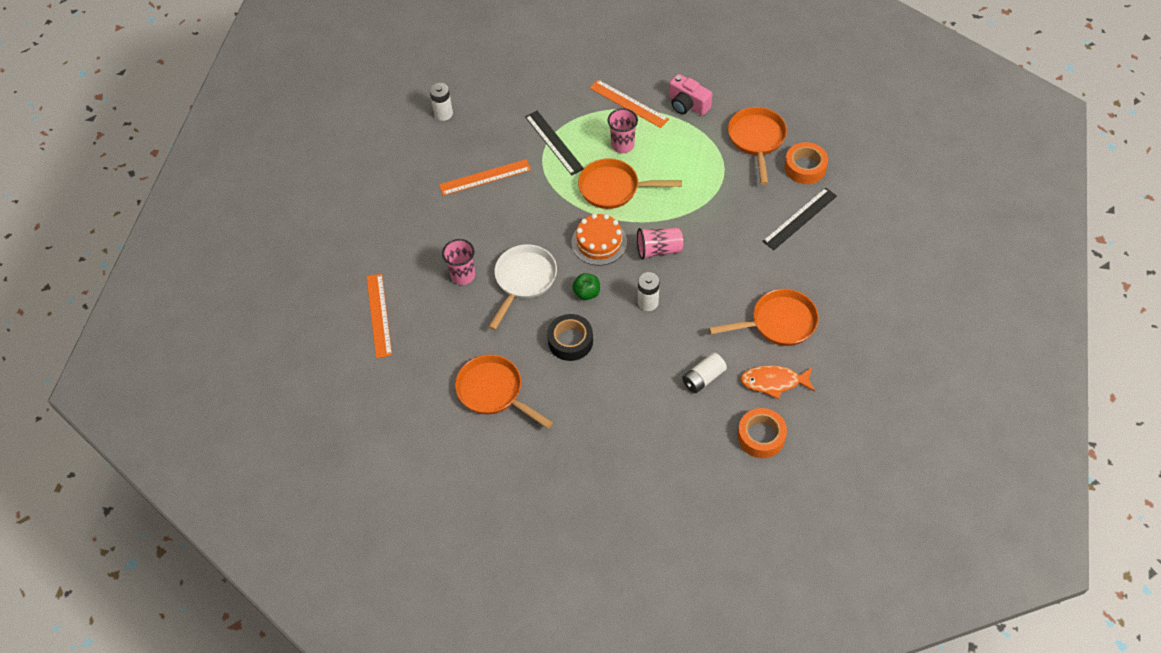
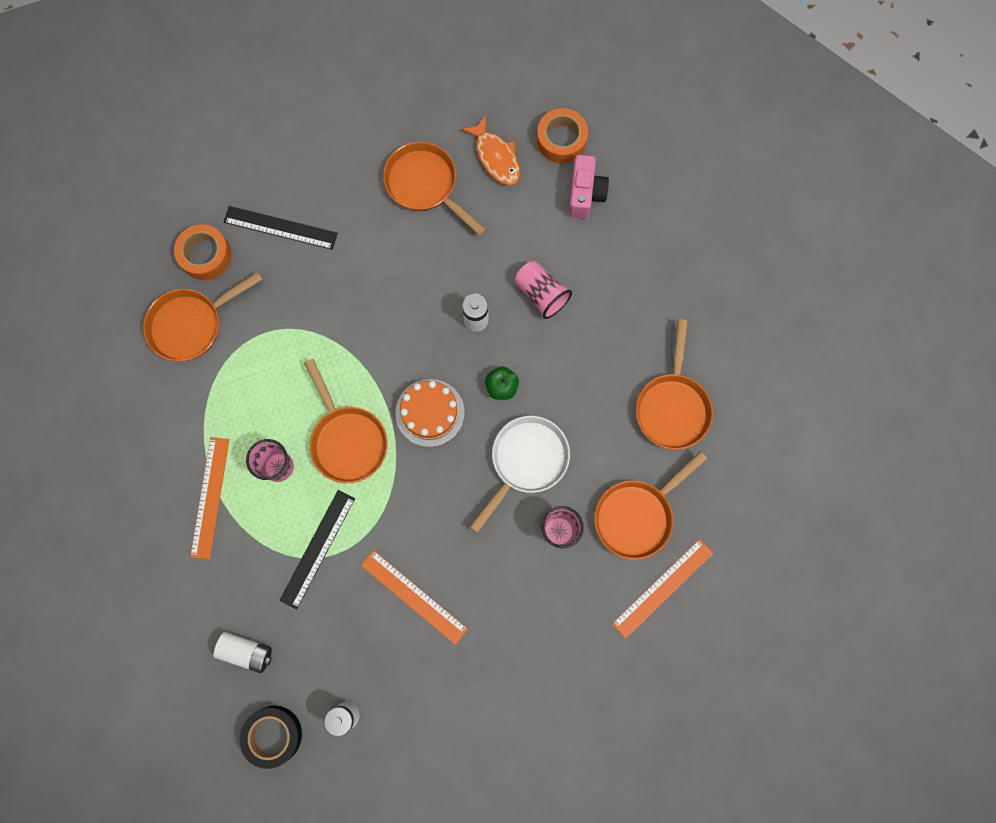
camera: 125 degrees left, 20 degrees up
(436, 327) = (637, 515): none -> orange pan
(523, 280) = (526, 461): white pan -> white pan turned 135 degrees clockwise
(570, 341) = (568, 368): black tape -> black tape (273, 735)
(659, 250) = (403, 345): pink cup -> pink cup (541, 294)
(687, 104) = (176, 428): pink camera -> pink camera (585, 193)
(703, 378) = (531, 221): white battery -> white battery (247, 652)

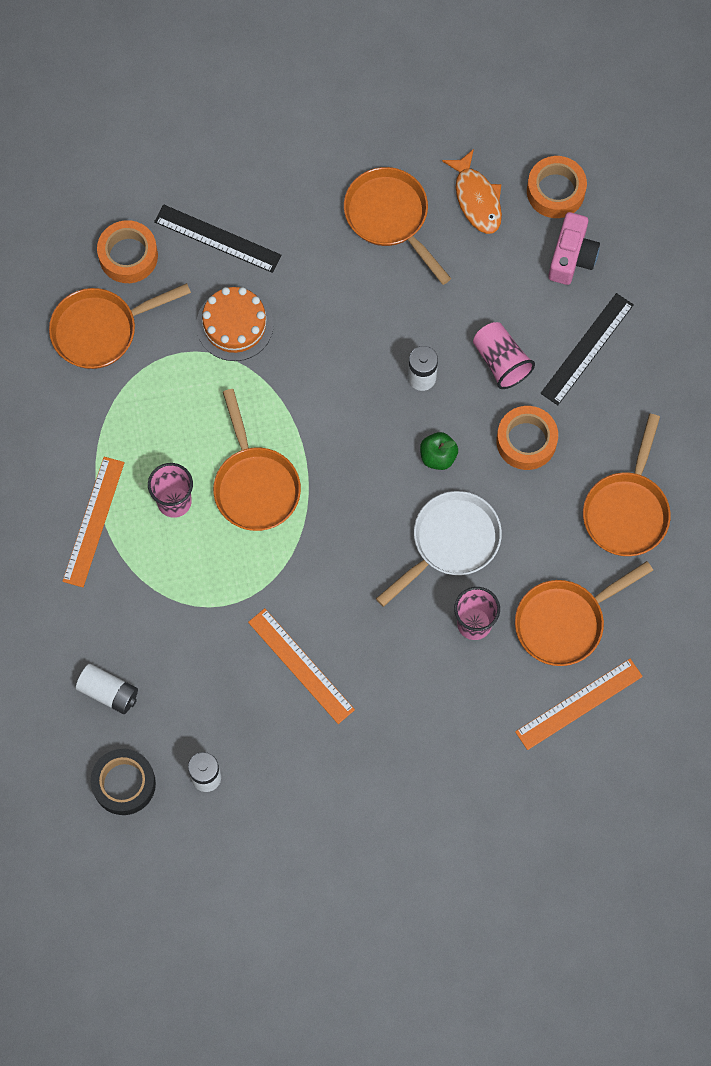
camera: 10 degrees right, 5 degrees down
(317, 548) = (203, 596): black ruler -> black ruler (587, 349)
(430, 412) = (352, 471): orange cake -> orange cake (234, 325)
(575, 360) = (526, 441): none -> orange tape

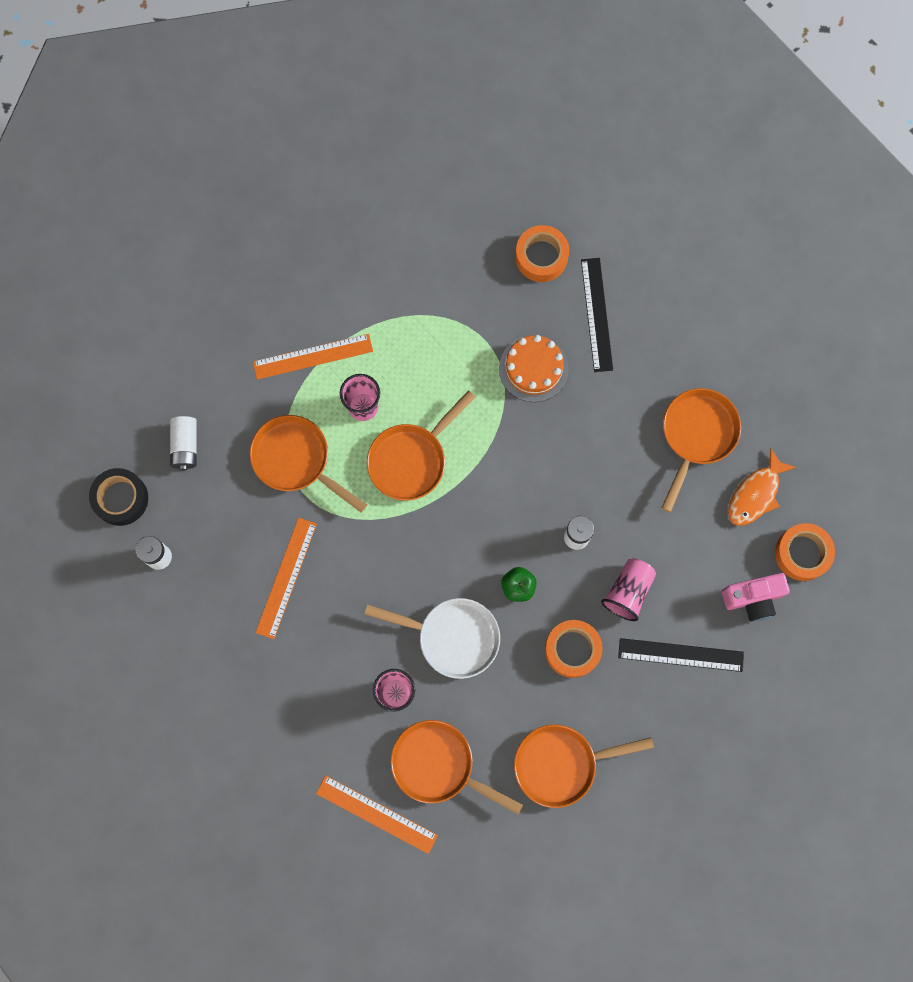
camera: 60 degrees right, 5 degrees up
(101, 330) = (469, 272): orange pan -> orange pan (296, 460)

